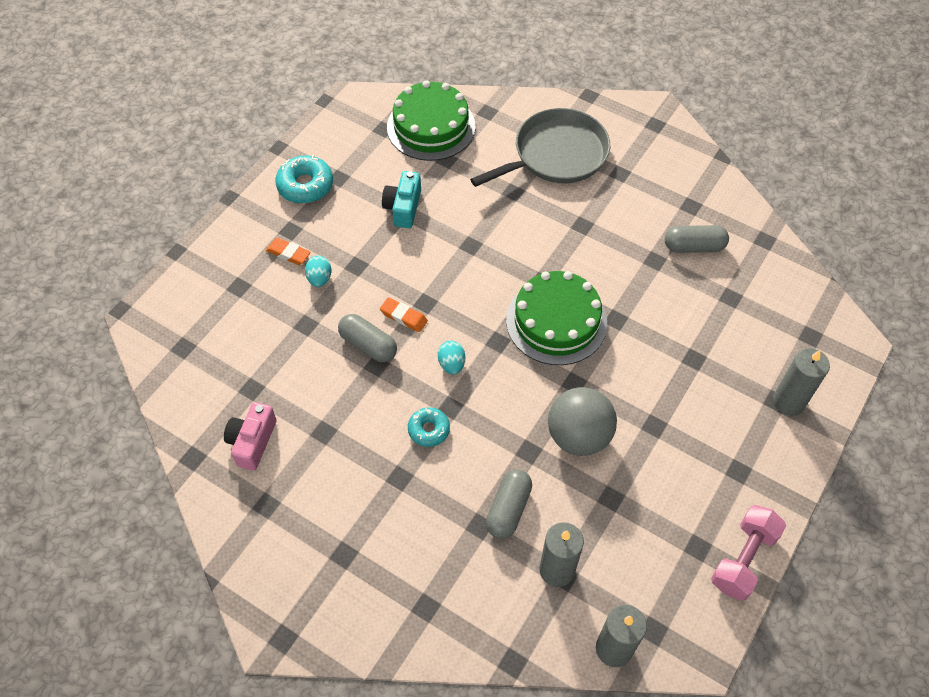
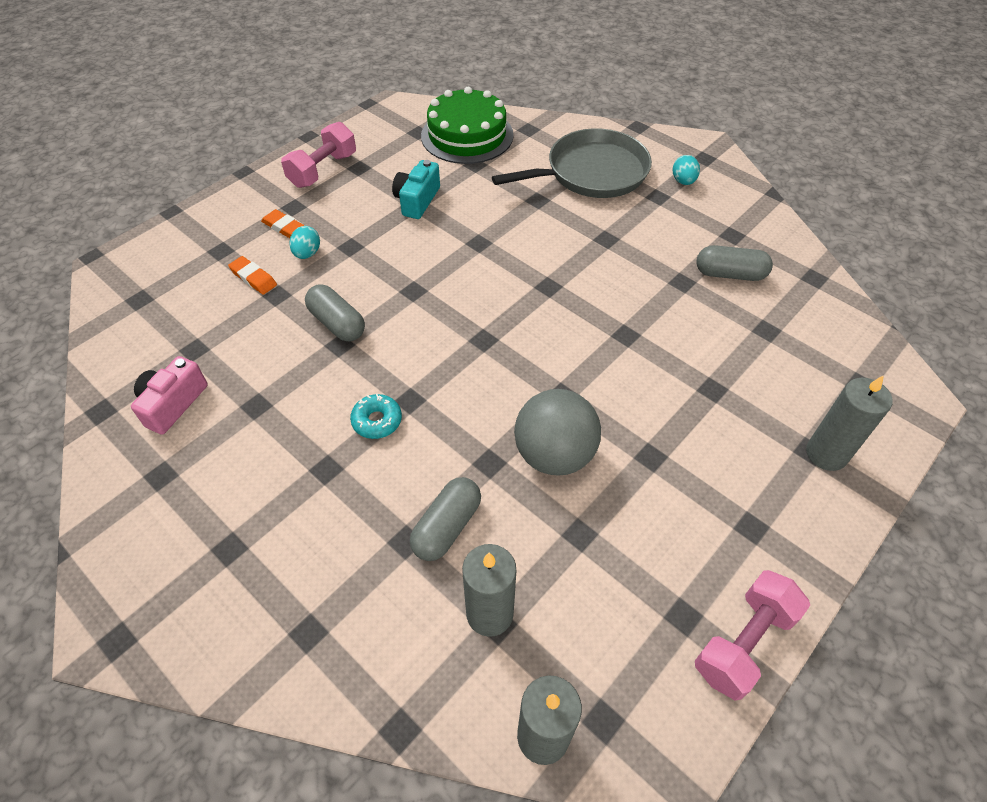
camera: 10 degrees right, 5 degrees down
(305, 185) = (323, 170): turquoise donut -> pink dumbbell
(404, 317) = (385, 301): orange eraser -> orange eraser (253, 278)
(451, 364) = (424, 355): turquoise egg -> turquoise egg (683, 181)
(556, 321) = (555, 328): green cake -> none

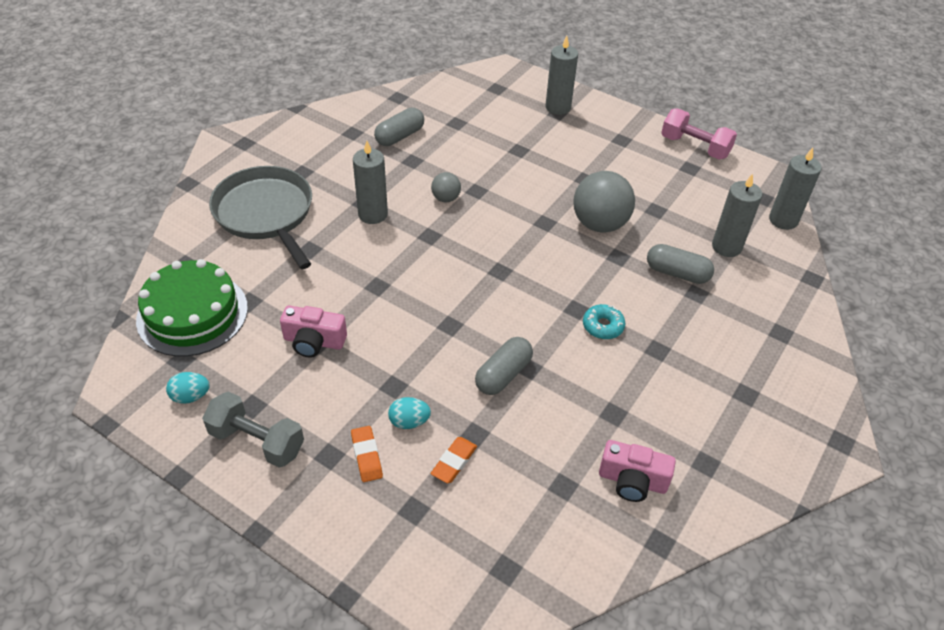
camera: 100 degrees left, 5 degrees down
(283, 227) = (367, 456): orange eraser -> orange eraser turned 45 degrees counterclockwise
(323, 170) = (257, 441): pink dumbbell -> grey dumbbell
(417, 200) = (314, 341): turquoise camera -> pink camera
(586, 244) = (373, 214): none -> grey candle
(611, 305) = (446, 198): none -> grey ball
(683, 181) = (280, 156): turquoise egg -> turquoise egg (191, 396)
(730, 274) = (400, 136): grey capsule -> grey capsule turned 45 degrees clockwise

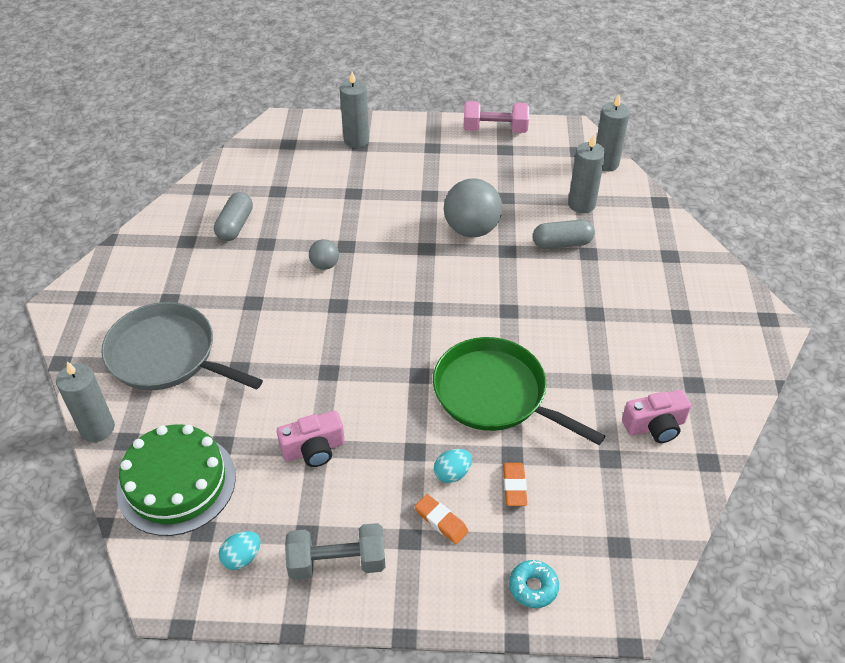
camera: 30 degrees left, 0 degrees up
(373, 214) = (270, 309): grey candle -> grey candle (97, 428)
(503, 374) = (495, 394): grey capsule -> green pan
(603, 326) = (540, 314): turquoise donut -> turquoise donut (533, 587)

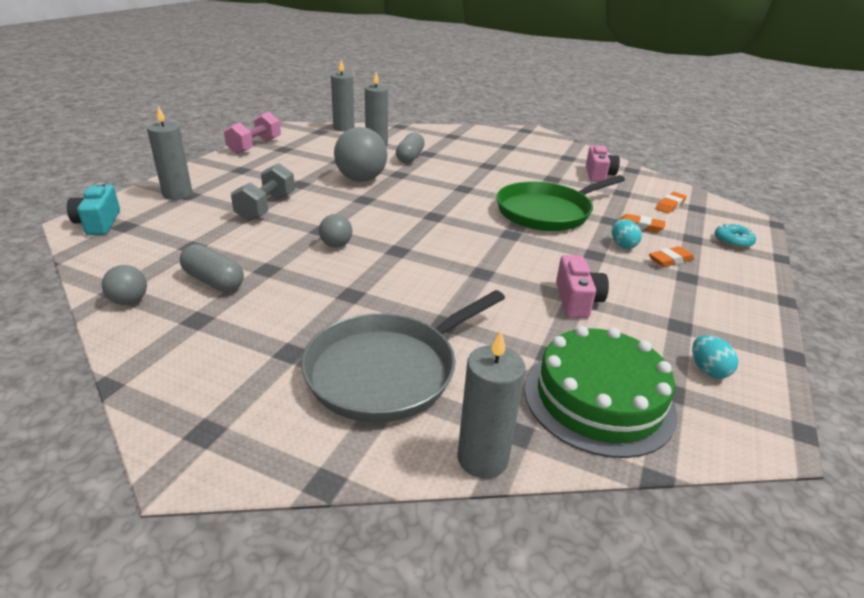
camera: 70 degrees left, 15 degrees down
(193, 201) = (129, 301): none -> grey ball
(284, 130) = (99, 223): none -> turquoise camera
(337, 562) = (712, 316): grey dumbbell -> grey dumbbell (266, 207)
(604, 514) = (670, 205): none -> orange eraser

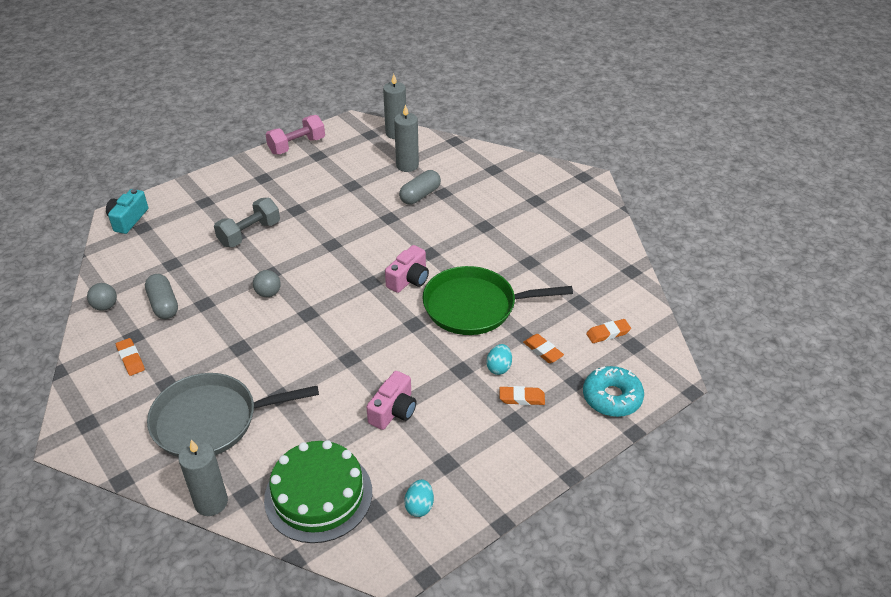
camera: 30 degrees right, 10 degrees up
(177, 194) = (197, 199): grey candle -> none
(213, 342) = (131, 359): none -> orange eraser
(361, 179) = (350, 217): grey ball -> none
(598, 175) = (584, 269): pink camera -> pink camera (409, 279)
(732, 241) = (612, 397): turquoise donut -> turquoise donut, size x1.58

